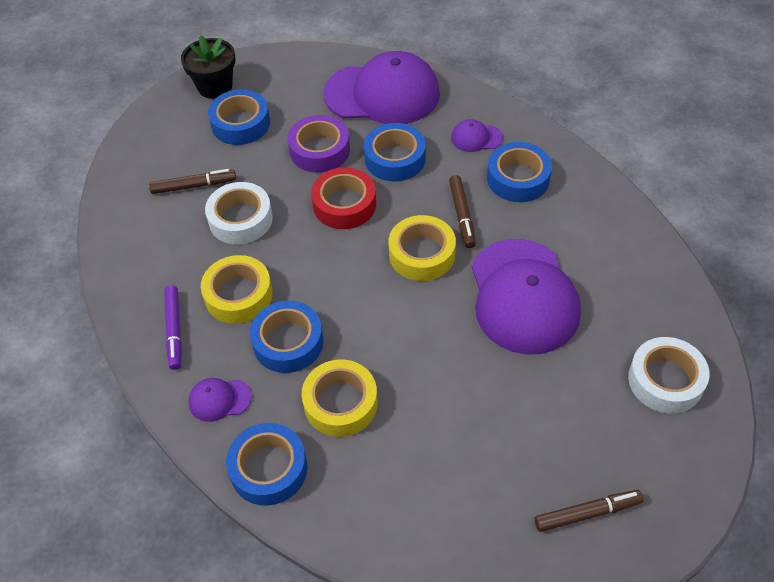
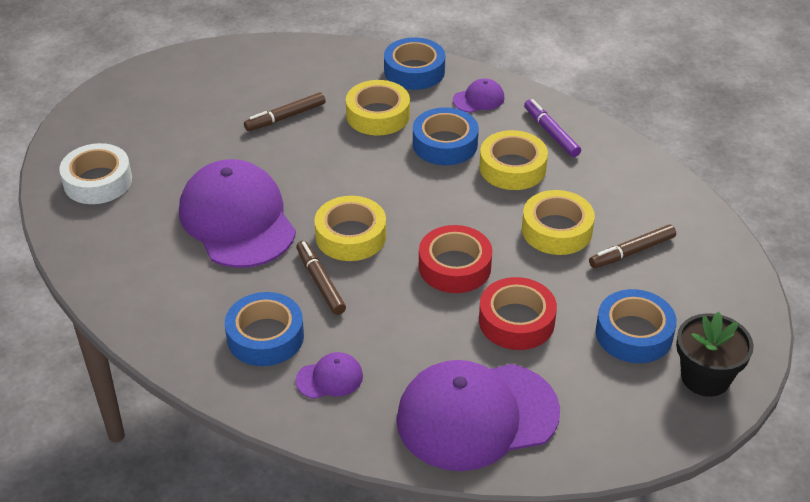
camera: 160 degrees right, 10 degrees down
(240, 219) = (556, 230): white tape -> yellow tape
(320, 150) = (516, 321): purple tape -> red tape
(395, 158) = (421, 330): blue tape -> none
(587, 513) = (164, 92): brown marker -> brown marker (286, 117)

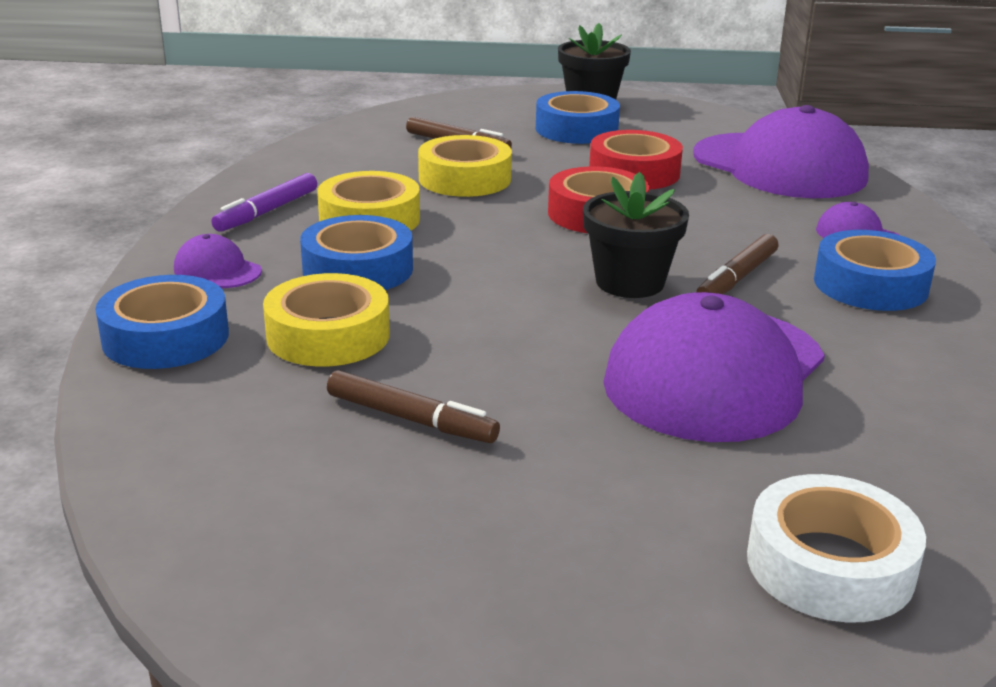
camera: 120 degrees left, 15 degrees down
(350, 236) = (630, 282): yellow tape -> black flower pot

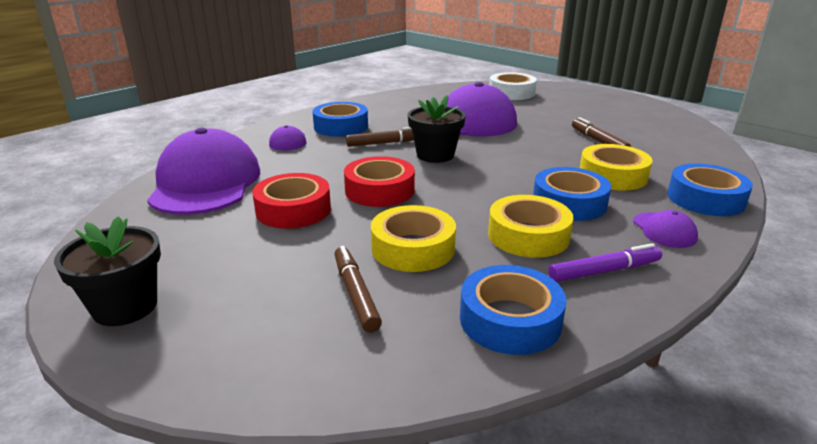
camera: 140 degrees left, 0 degrees up
(576, 129) = (228, 270): blue tape -> blue tape (510, 320)

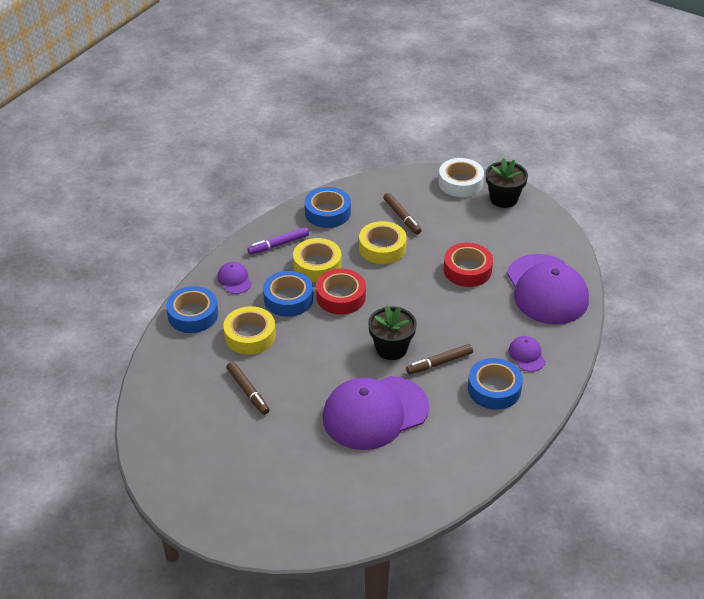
camera: 170 degrees right, 15 degrees up
(379, 190) = (420, 296): red tape -> red tape (341, 297)
(511, 93) = (328, 509): white tape -> white tape (460, 183)

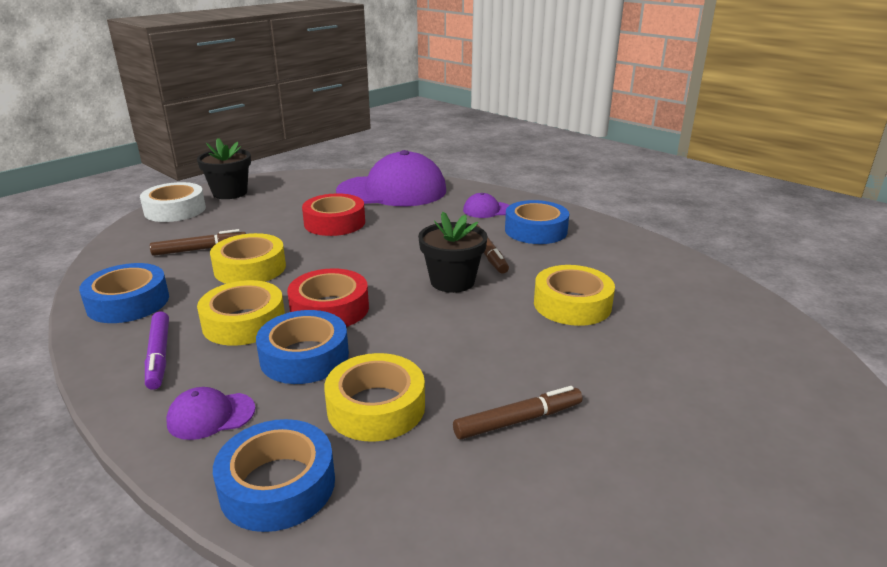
camera: 80 degrees left, 15 degrees down
(375, 413) = (572, 304): purple cap -> yellow tape

